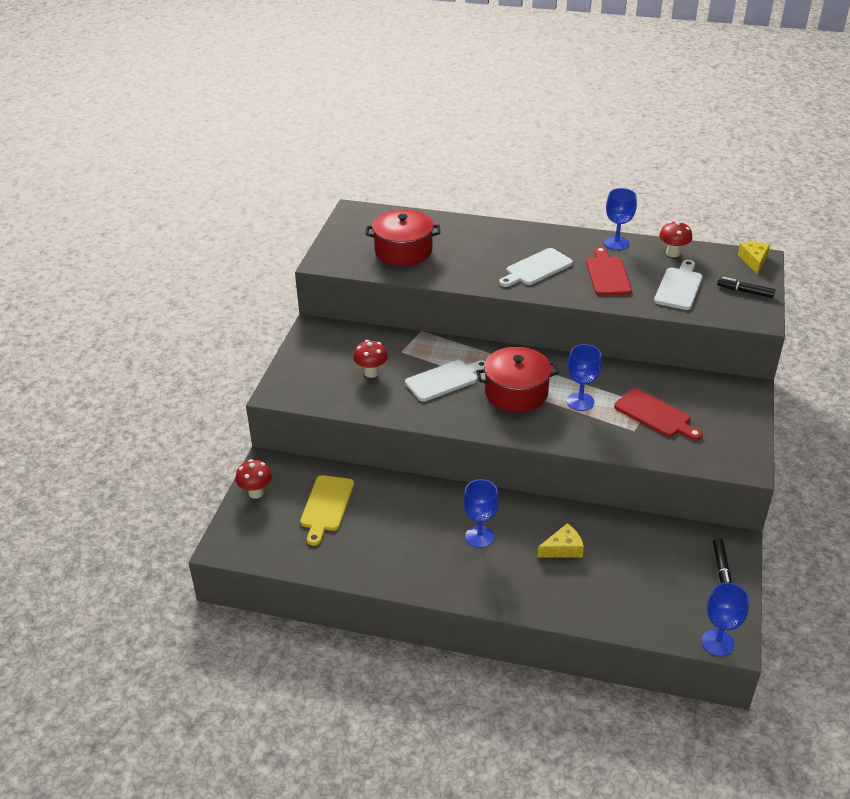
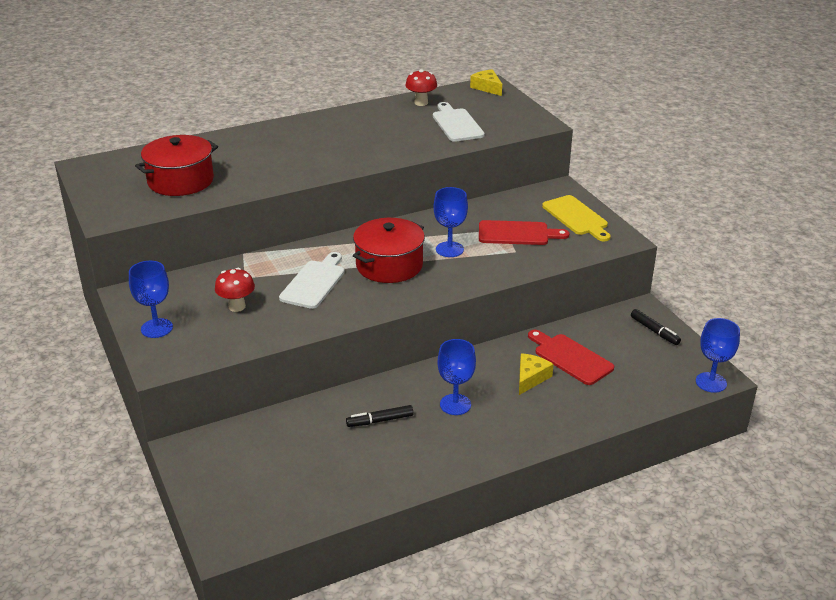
camera: 40 degrees left, 5 degrees down
(256, 493) = (202, 479): red mushroom -> none
(326, 506) = (289, 453): yellow cutting board -> yellow cutting board (577, 217)
(536, 268) = (324, 151): white cutting board -> none
(607, 274) = (389, 135): red cutting board -> red cutting board (570, 358)
(616, 243) = (367, 111): blue goblet -> blue goblet (157, 328)
(745, 292) = (508, 110): black marker -> black marker (380, 421)

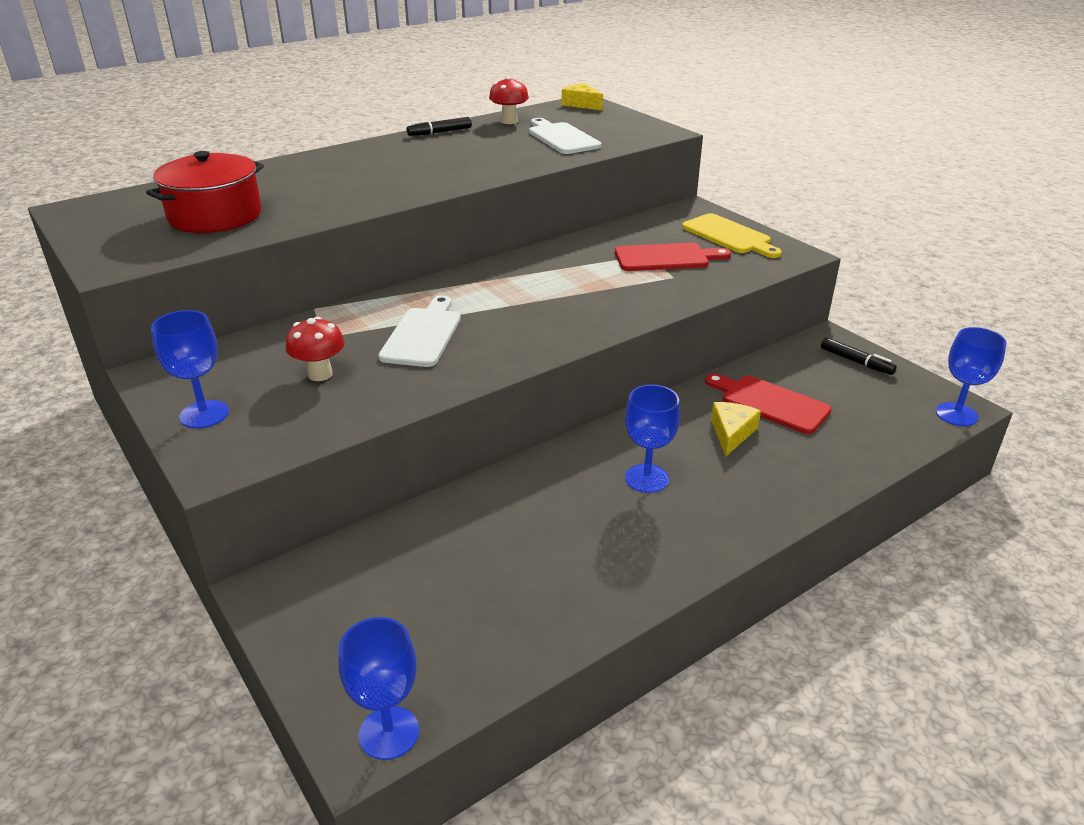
camera: 10 degrees left, 0 degrees up
(380, 421) = (551, 512): black marker -> black marker (440, 132)
(389, 265) = (517, 306): red pot -> none
(449, 249) = (589, 281): blue goblet -> blue goblet (389, 733)

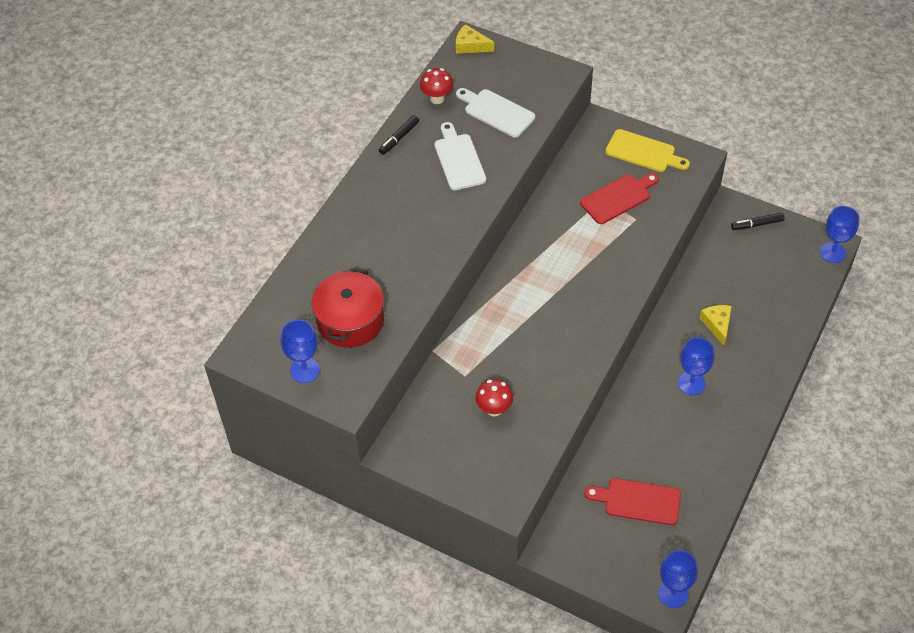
camera: 25 degrees left, 20 degrees up
(204, 414) = (459, 471): blue goblet -> blue goblet (305, 370)
(423, 334) = (524, 347): white cutting board -> white cutting board (458, 159)
(770, 403) = (725, 288): red cutting board -> red cutting board (638, 501)
(856, 361) = (757, 224): black marker -> black marker turned 150 degrees clockwise

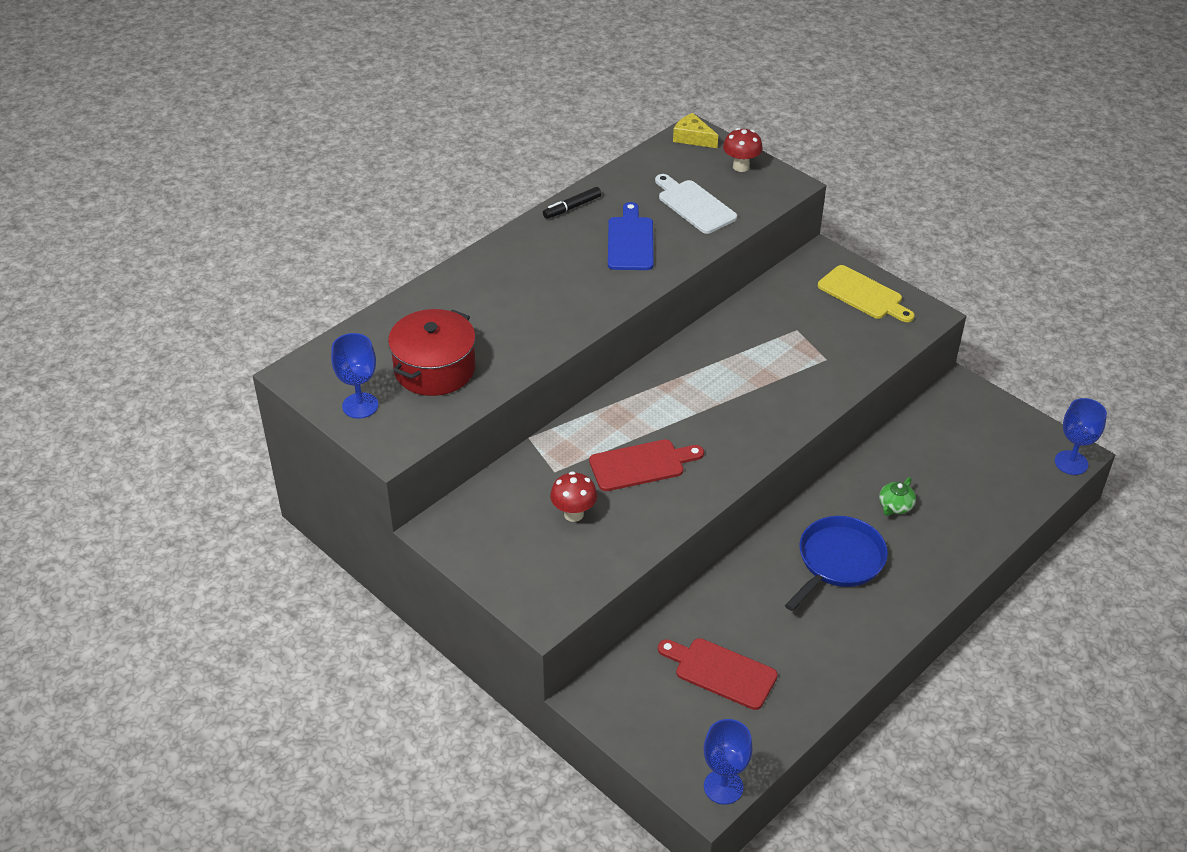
camera: 15 degrees right, 10 degrees down
(437, 99) = (632, 179): red mushroom -> red mushroom (741, 167)
(458, 159) = (630, 241): white cutting board -> blue cutting board
(618, 198) = (814, 333): red cutting board -> red cutting board (641, 465)
(691, 383) = (838, 561): blue goblet -> blue pan
(717, 325) = (895, 506): yellow cheese -> green teapot
(757, 224) = (985, 412): black marker -> none

